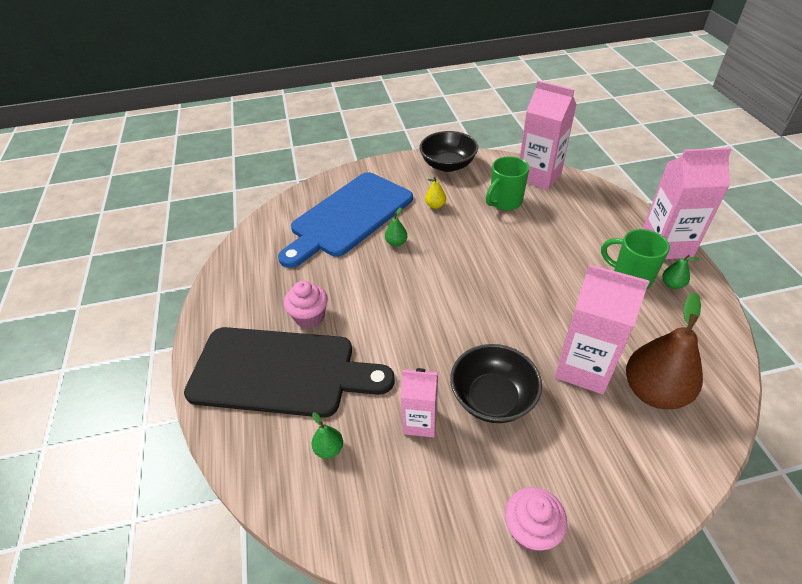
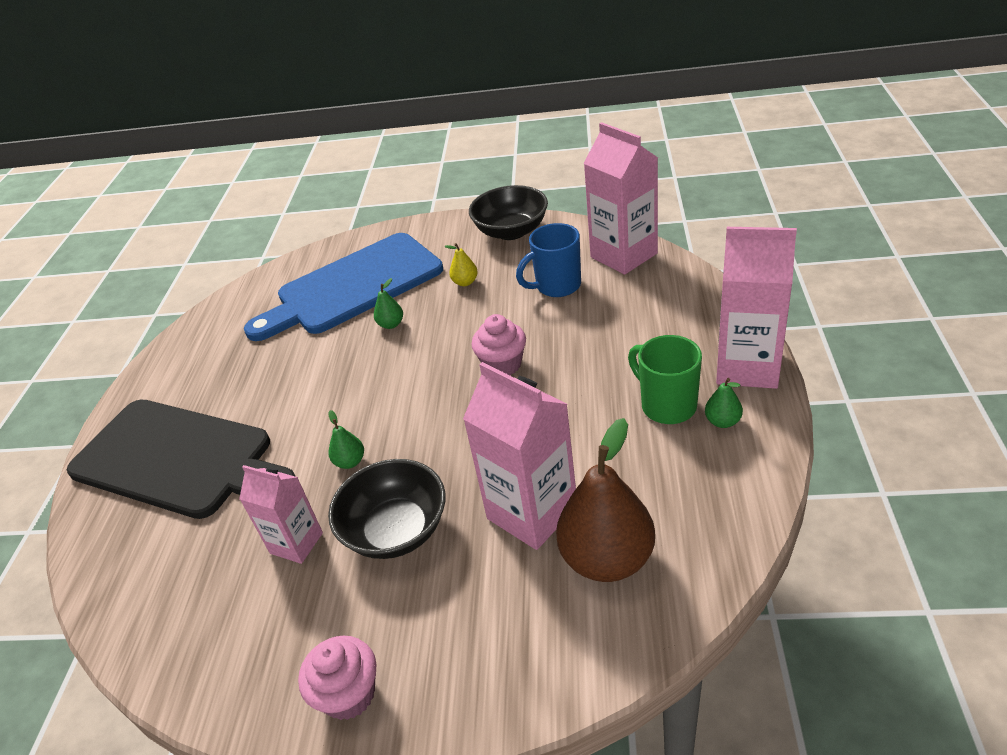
camera: 20 degrees right, 5 degrees down
(309, 317) = (243, 401): pink cupcake -> pink cupcake (502, 365)
(329, 449) = (181, 554): green pear -> green pear (350, 462)
(505, 202) = (557, 286): green mug -> blue mug

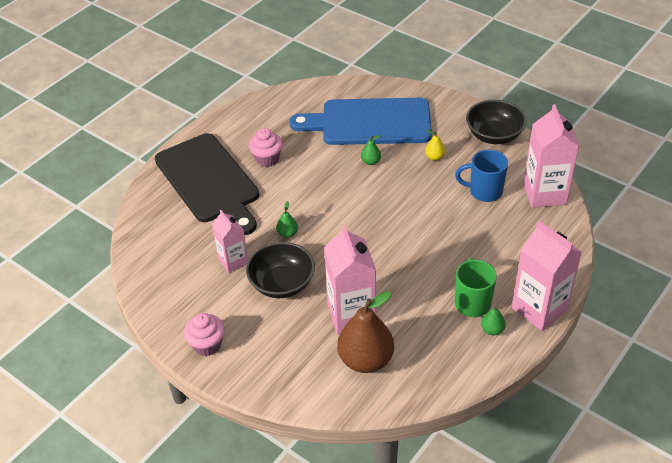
camera: 30 degrees right, 5 degrees up
(502, 365) = (408, 225): pink cupcake -> pink cupcake (267, 159)

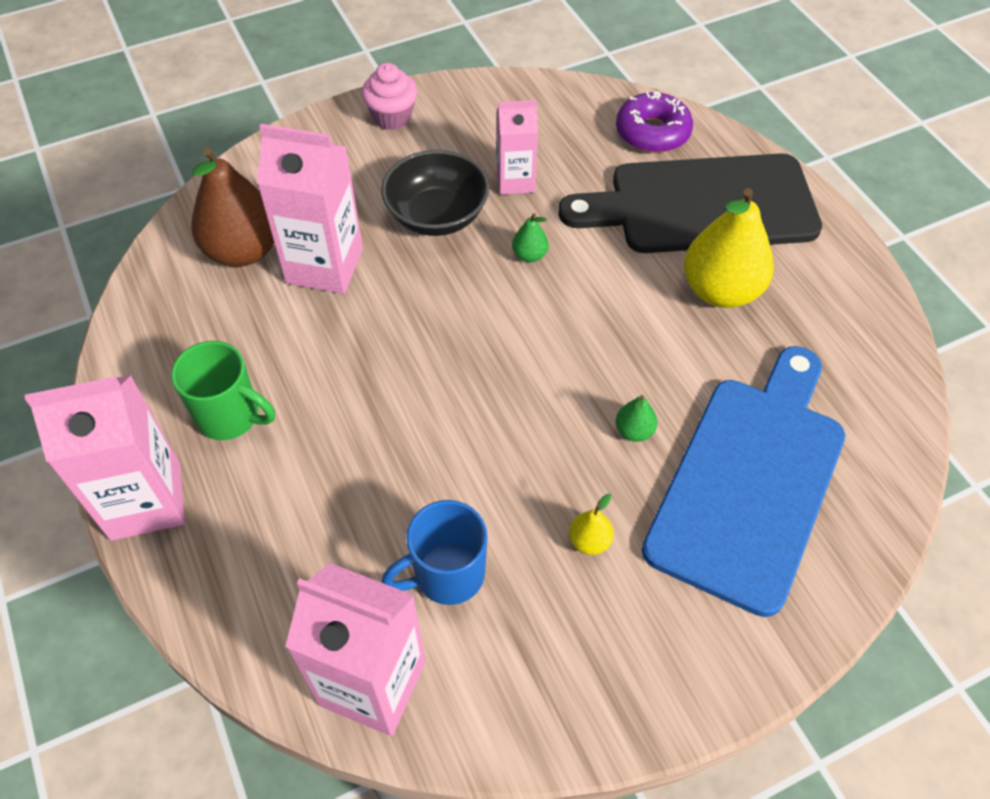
camera: 115 degrees right, 10 degrees up
(158, 218) = (652, 132): none -> purple donut
(267, 159) = (720, 290): pink cupcake -> yellow pear
(484, 191) = (447, 575): blue mug -> blue mug turned 150 degrees counterclockwise
(492, 330) = (165, 415): green pear -> none
(494, 135) = (596, 694): black bowl -> none

